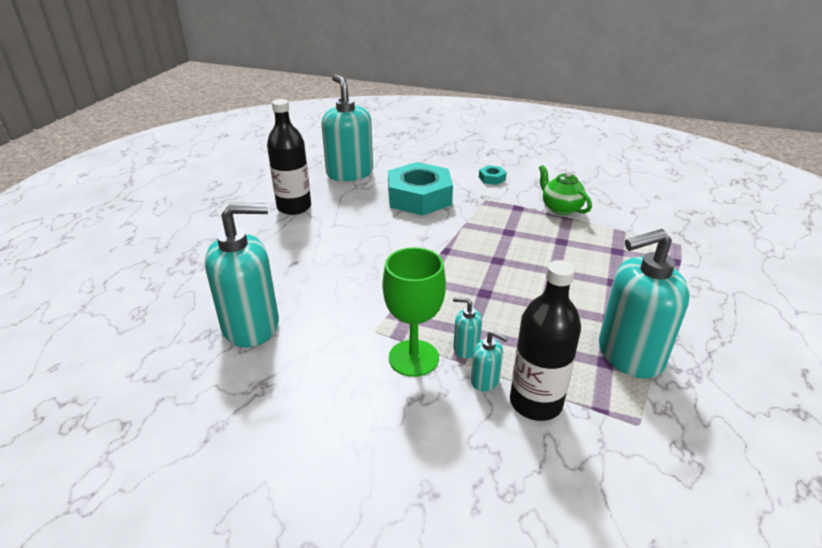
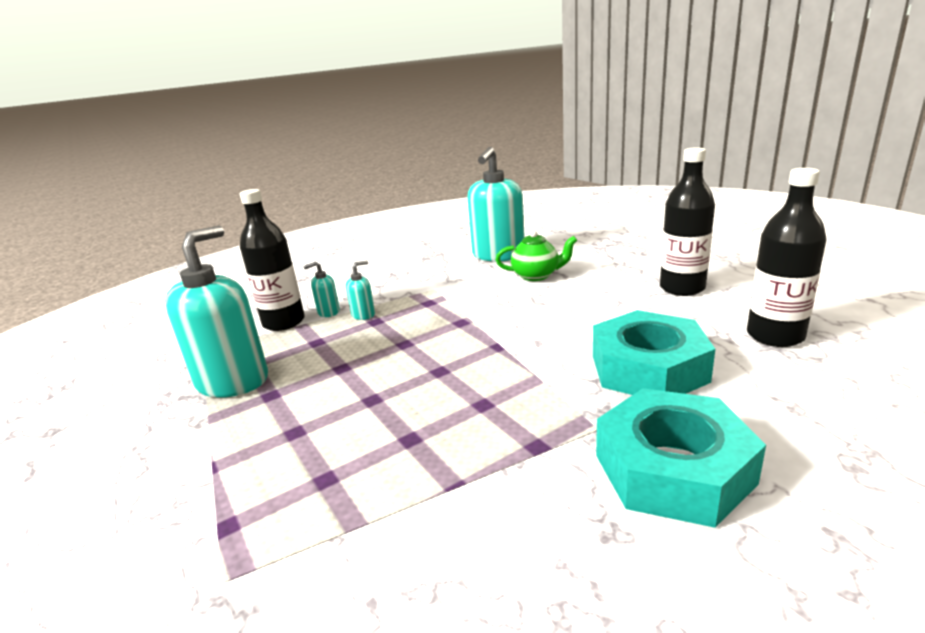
camera: 130 degrees right, 10 degrees down
(349, 173) = (775, 336): turquoise soap dispenser -> black bottle
(413, 358) = (387, 295): green goblet -> none
(492, 178) = (673, 469): turquoise nut -> turquoise nut, size x2.47
(560, 208) = (487, 495): green teapot -> green teapot (536, 276)

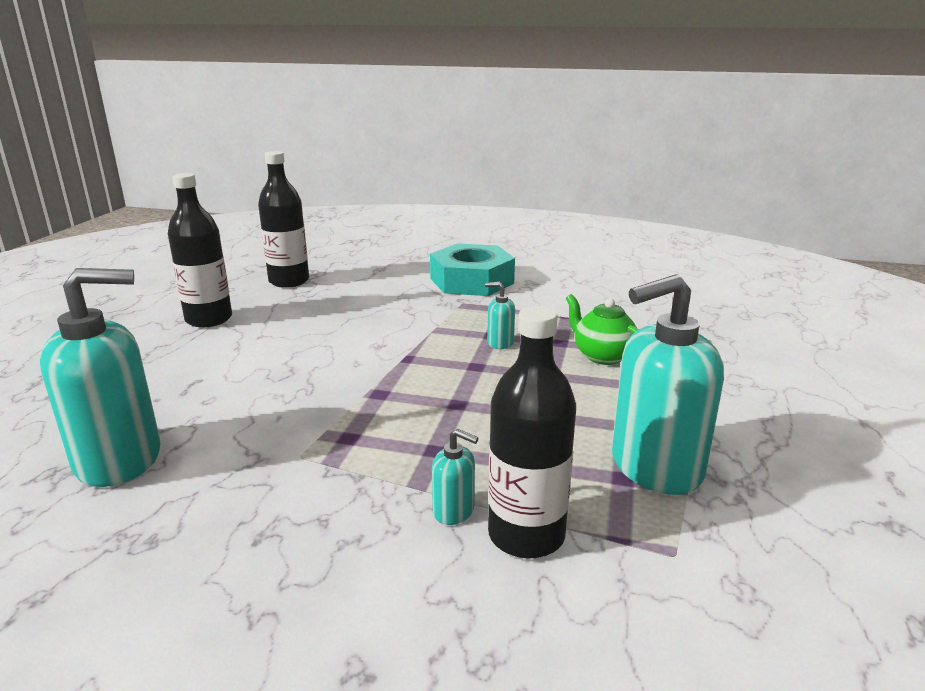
camera: 135 degrees left, 0 degrees up
(363, 315) = (428, 471): turquoise soap dispenser -> turquoise soap dispenser (500, 343)
(536, 276) = (206, 397): green teapot -> green teapot (602, 356)
(648, 368) = (377, 303): turquoise nut -> none

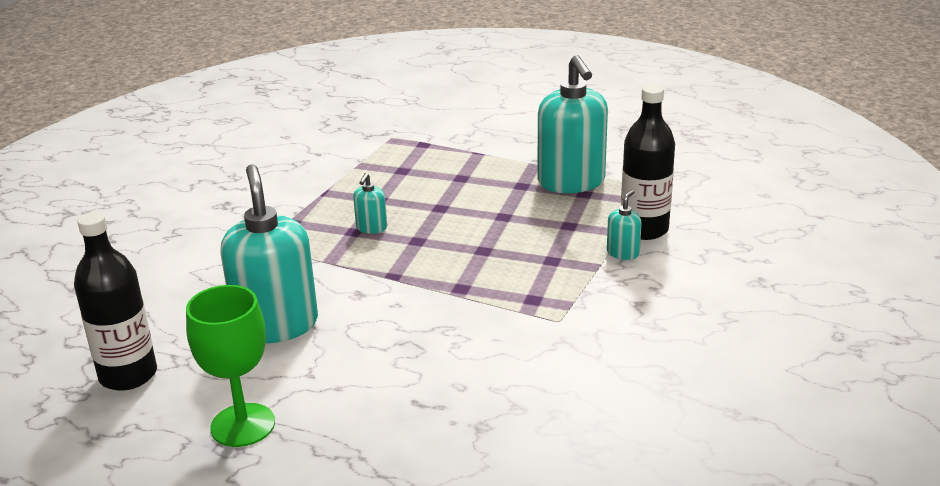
camera: 85 degrees left, 5 degrees up
(119, 459) = (564, 418): turquoise soap dispenser -> turquoise soap dispenser (276, 325)
(209, 319) = (243, 425): black bottle -> green goblet
(471, 281) = (200, 239): turquoise nut -> none
(602, 356) = (410, 183): green teapot -> none

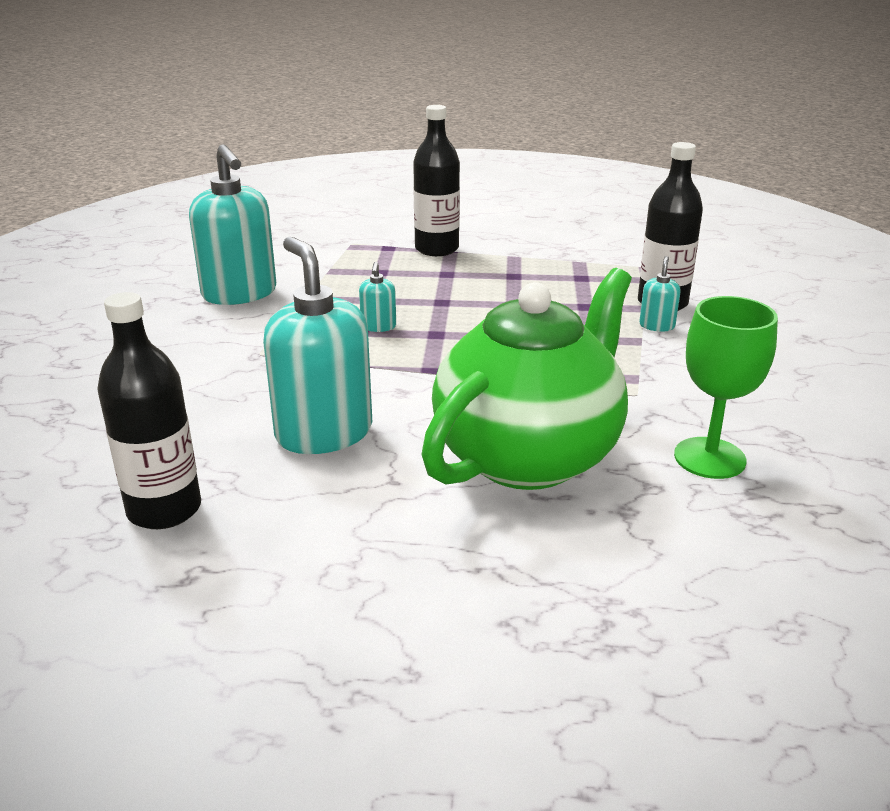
camera: 15 degrees left, 0 degrees up
(243, 425) = (342, 548): green goblet -> green goblet (709, 458)
(430, 367) = (529, 456): none -> green teapot
(467, 149) = (436, 249): none -> black bottle
(571, 182) = (561, 269): turquoise soap dispenser -> turquoise soap dispenser (239, 293)

